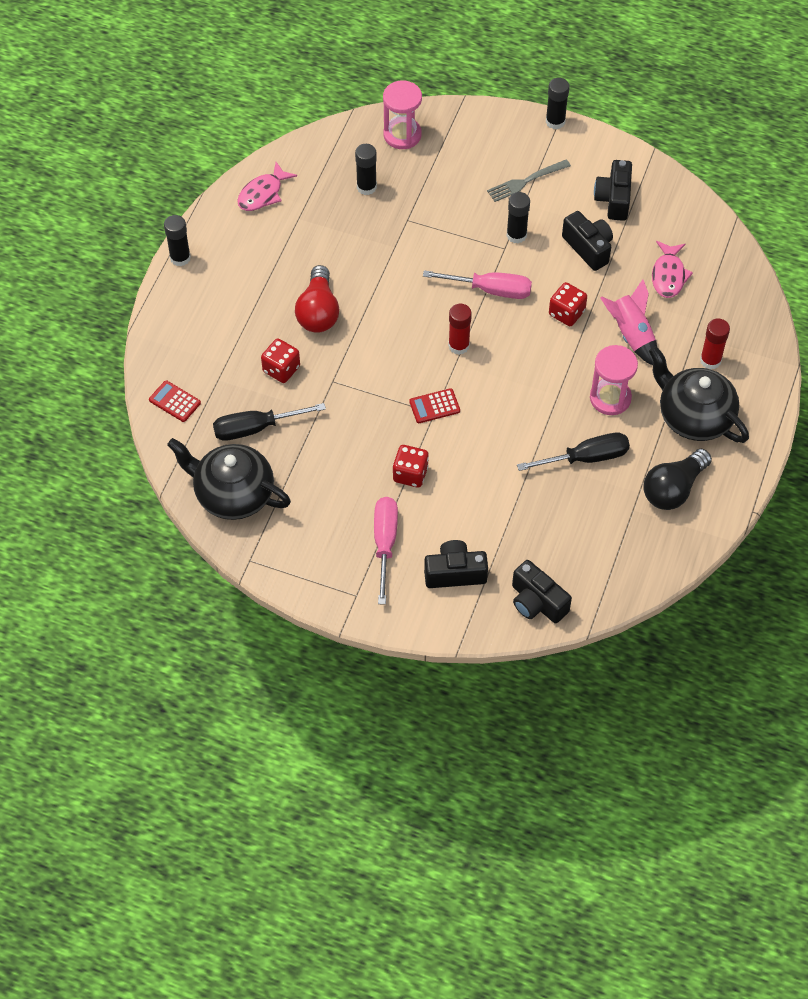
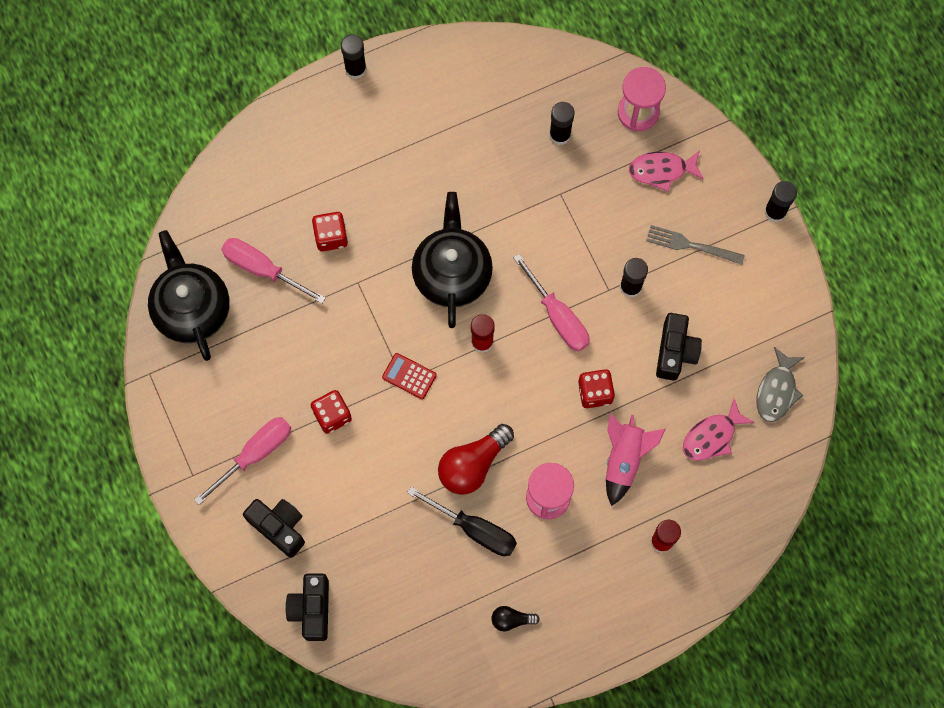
camera: 45 degrees right, 15 degrees up
(174, 401) = (228, 191): red calculator -> none
(255, 428) = (262, 268): black screwdriver -> pink screwdriver
(263, 193) = (474, 68): pink fish -> pink fish (661, 170)
(318, 311) = (409, 212): red light bulb -> red light bulb (473, 464)
(613, 199) = (744, 327): black camera -> none
(673, 489) = (511, 620): black light bulb -> black light bulb, size x0.51
(676, 217) = (777, 391): none -> grey fish
(694, 416) = (595, 575): black teapot -> black teapot (452, 273)

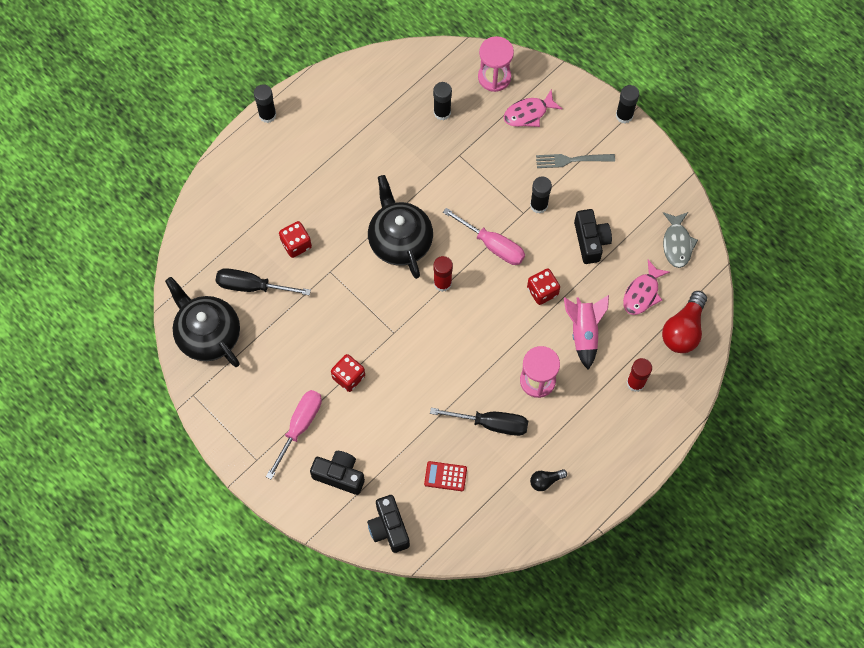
camera: 20 degrees left, 5 degrees down
(262, 268) = (251, 286): pink screwdriver -> black screwdriver
(409, 376) = (396, 327): red calculator -> red calculator (445, 476)
(473, 464) = (471, 376): red light bulb -> red light bulb (683, 330)

